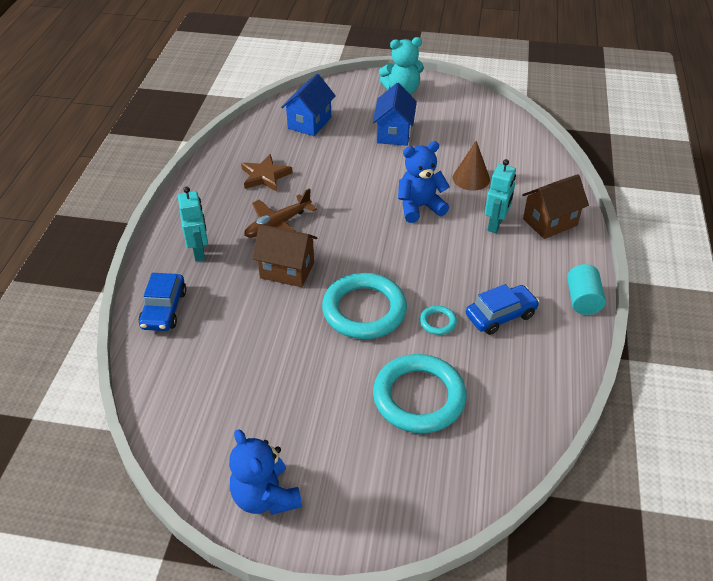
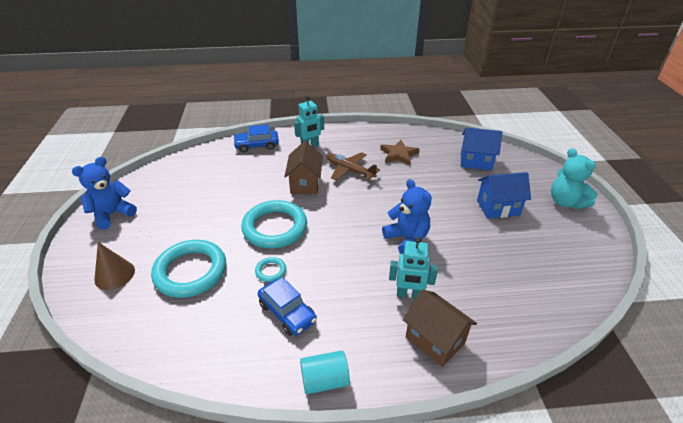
camera: 75 degrees right, 5 degrees down
(471, 178) = (468, 267): brown cone -> brown cone (114, 275)

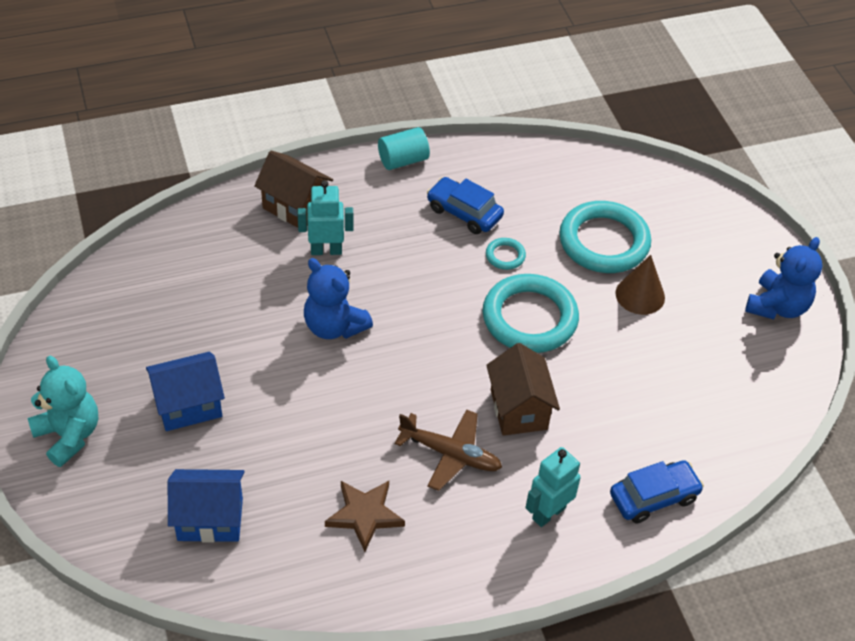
camera: 165 degrees right, 10 degrees up
(114, 275) = (692, 226): brown cone -> brown cone (640, 295)

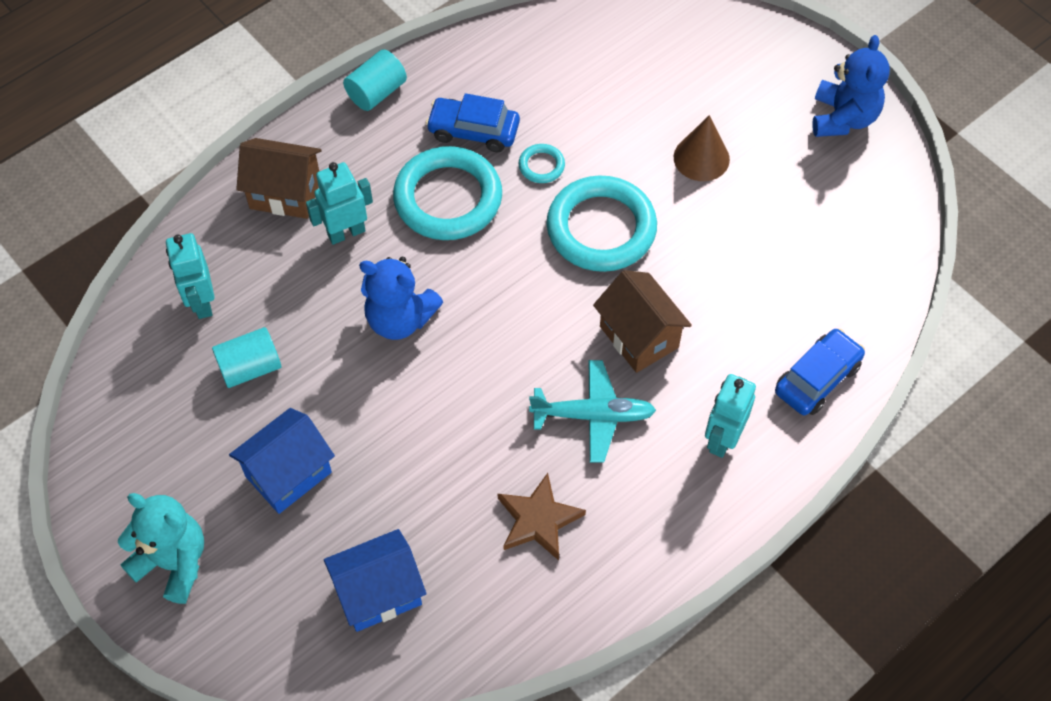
camera: 20 degrees left, 10 degrees up
(191, 260) = (201, 302): none -> turquoise robot
(202, 319) = (250, 367): none -> turquoise cylinder
(450, 454) = (592, 415): brown plane -> turquoise plane
(604, 242) = (636, 110): turquoise ring -> turquoise ring (448, 198)

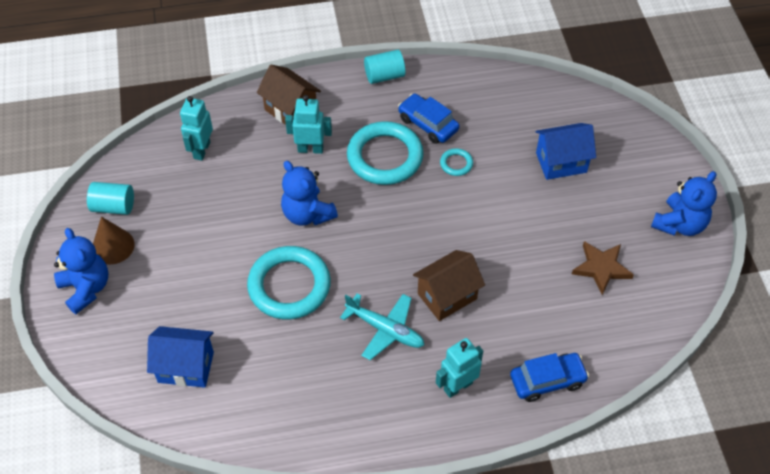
camera: 30 degrees right, 5 degrees down
(173, 562) = (86, 288): turquoise teddy bear -> blue teddy bear
(250, 367) = (203, 200): turquoise cylinder -> turquoise cylinder (113, 206)
(288, 474) = (182, 272): blue house -> blue house (561, 162)
(538, 519) = (308, 374): brown star -> brown star (601, 268)
(601, 228) = (468, 219): turquoise ring -> turquoise ring (289, 286)
(639, 337) = (447, 296): brown house -> brown house turned 60 degrees clockwise
(701, 158) = (563, 206): brown cone -> brown cone (113, 246)

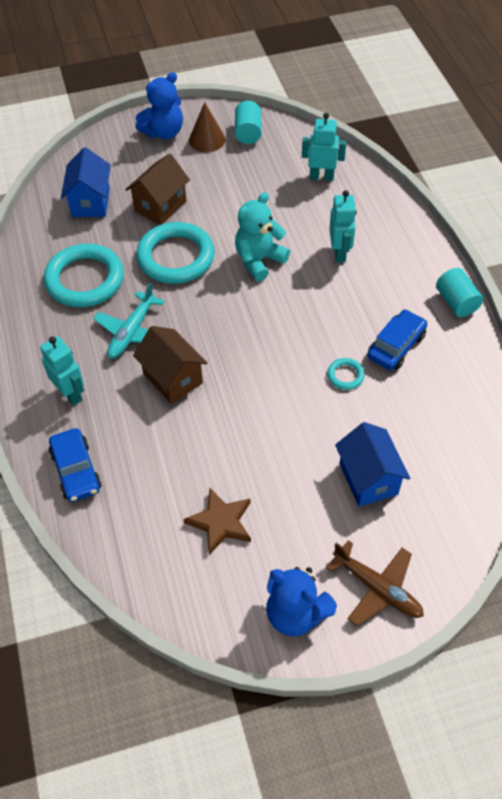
camera: 85 degrees right, 0 degrees up
(291, 110) = (386, 232): brown house -> brown house (160, 206)
(307, 214) = (259, 260): blue teddy bear -> turquoise teddy bear
(385, 157) = (342, 313): turquoise ring -> turquoise ring (85, 279)
(656, 171) = (377, 588): none -> brown plane

